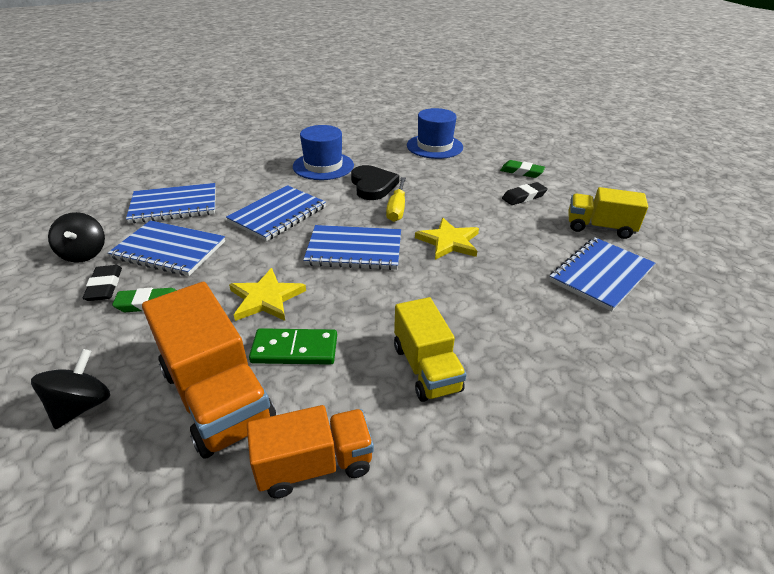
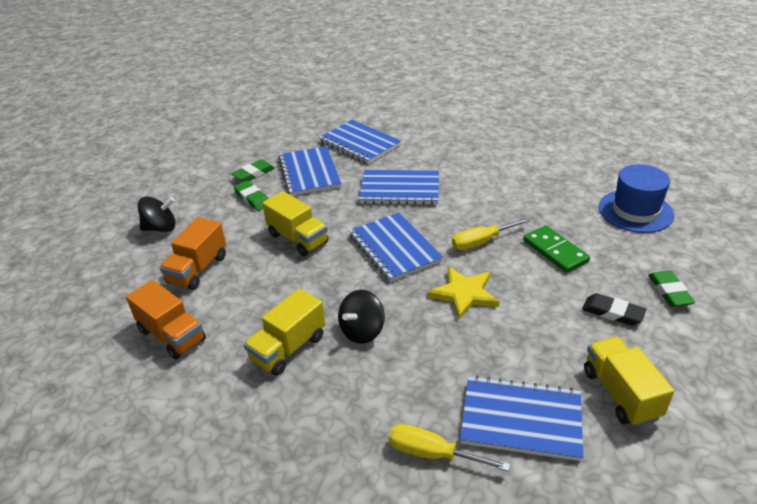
camera: 60 degrees right, 0 degrees up
(84, 253) = (275, 147): black spinning top -> black spinning top (362, 331)
(105, 286) = (253, 174): black eraser -> green eraser
(217, 396) = (198, 269): orange truck -> orange truck, size x0.65
(266, 298) = (298, 239): yellow star -> yellow truck
(294, 350) = (259, 278): green domino -> green domino (555, 251)
(323, 166) = (500, 171): blue hat -> none
(372, 185) = (503, 211): black heart -> none
(614, 331) = (432, 454): none -> yellow screwdriver

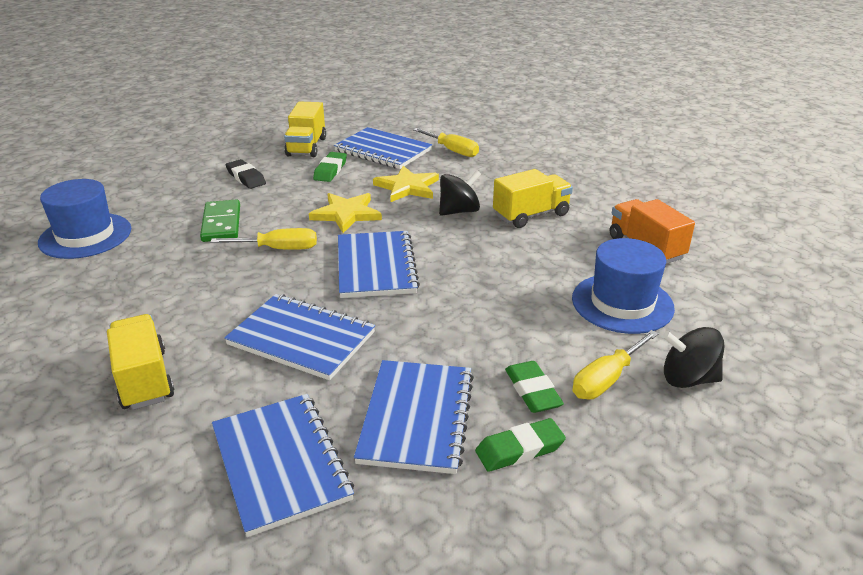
camera: 160 degrees left, 5 degrees down
(198, 269) = (622, 303): orange truck -> blue hat
(210, 215) = (607, 379): none -> yellow screwdriver
(298, 239) = (484, 307): yellow truck -> yellow truck (144, 379)
(437, 352) = (407, 187): none -> yellow star
(669, 292) = (182, 178): green eraser -> green eraser (330, 170)

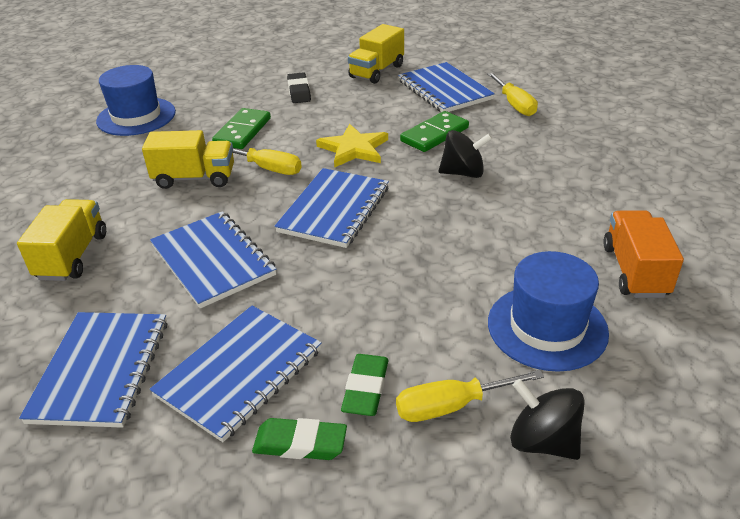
camera: 30 degrees right, 5 degrees up
(330, 170) = (377, 100): green eraser -> none
(407, 187) = (434, 134): yellow star -> green domino
(531, 215) = (535, 197): yellow truck -> yellow truck (195, 178)

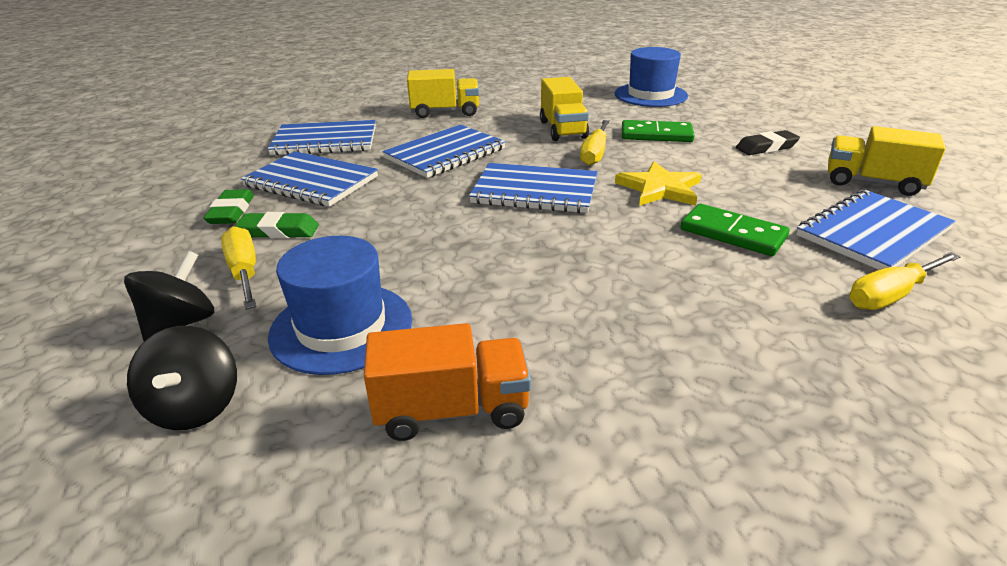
camera: 80 degrees right, 5 degrees down
(463, 173) = (647, 259): black spinning top -> black spinning top (195, 407)

